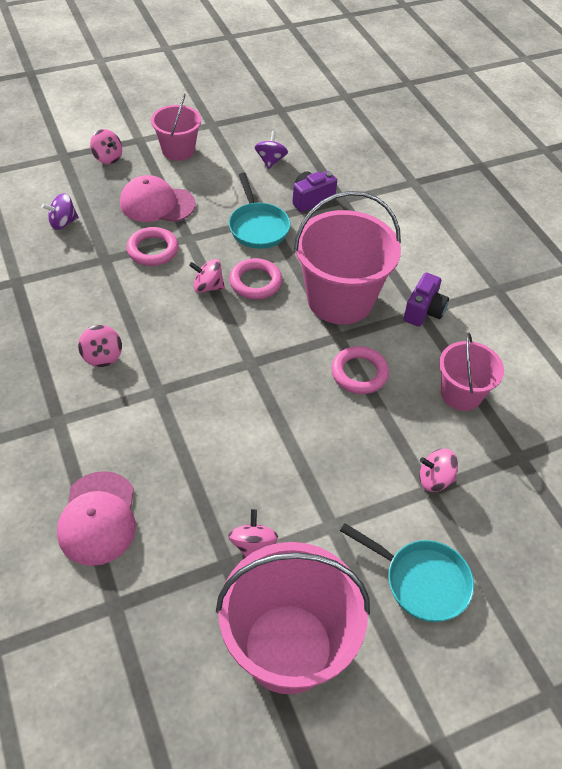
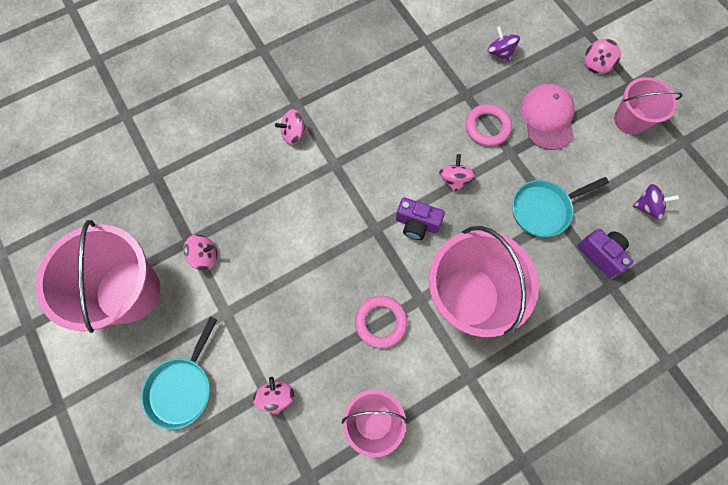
camera: 85 degrees right, 20 degrees up
(98, 518) = (219, 150): pink cap -> none
(102, 356) = (361, 118): pink spinning top -> pink spinning top (293, 134)
(255, 282) = (470, 218): pink ring -> none
(424, 311) = (471, 380): purple camera -> purple camera (417, 224)

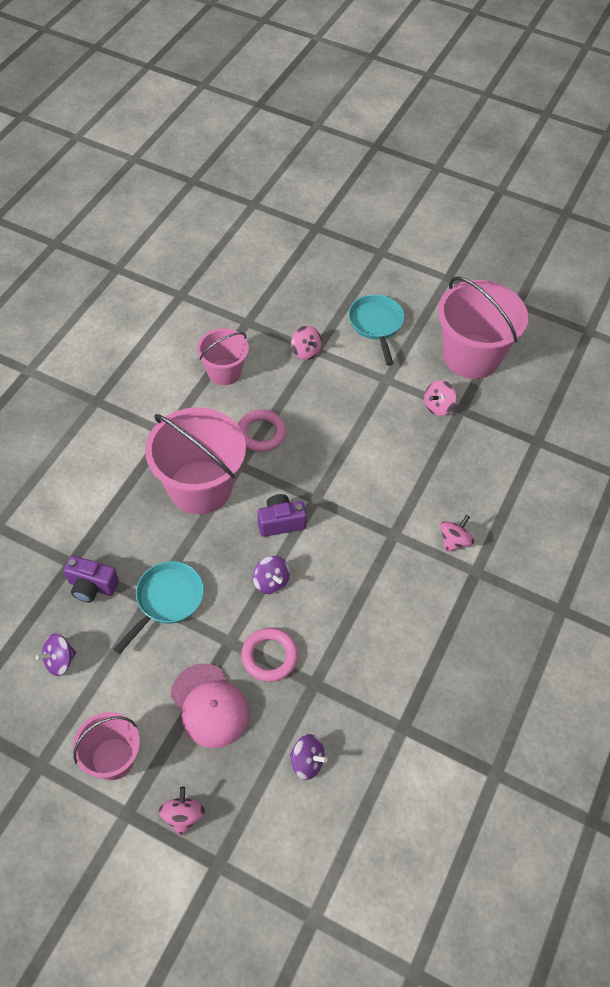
camera: 145 degrees right, 15 degrees down
(454, 179) = (271, 582): pink spinning top -> purple spinning top

